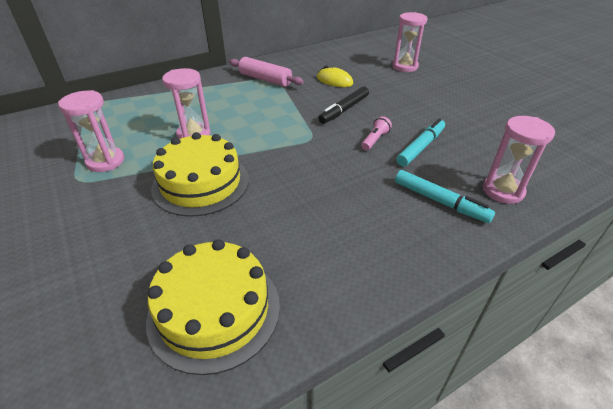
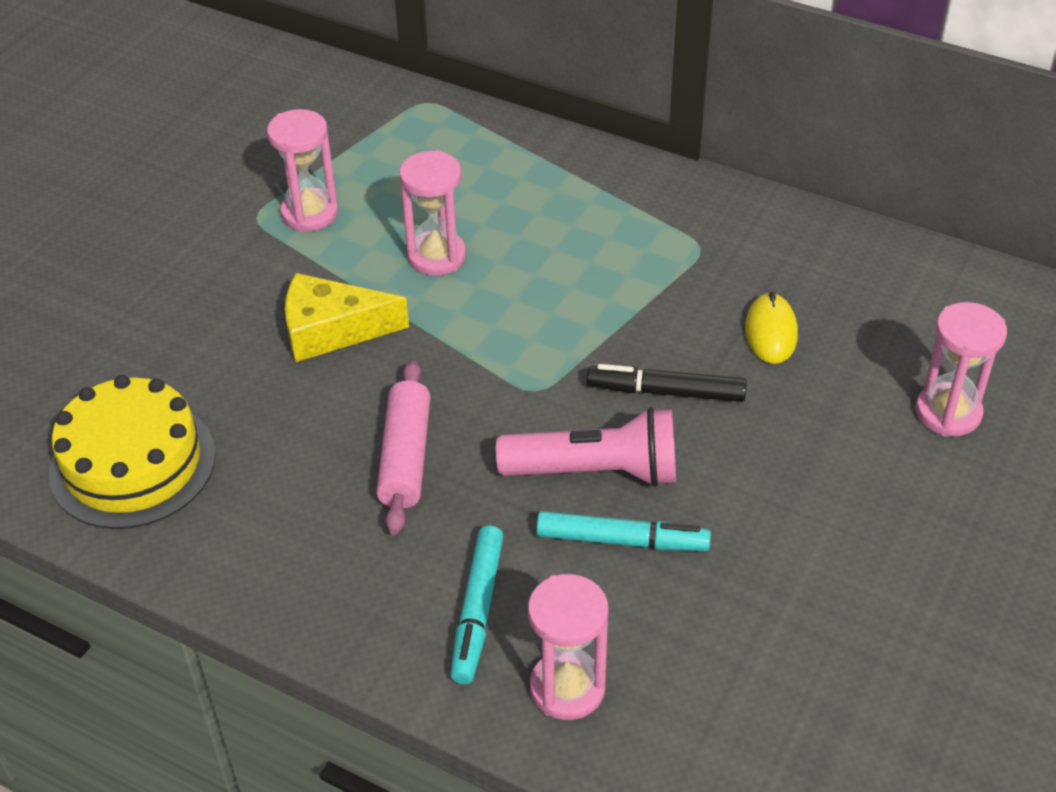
camera: 60 degrees right, 5 degrees up
(201, 183) = (332, 330): yellow cake -> yellow cheese
(265, 79) = (685, 239): pink rolling pin -> pink rolling pin (406, 457)
(375, 140) = (596, 471): pink flashlight -> pink flashlight, size x2.09

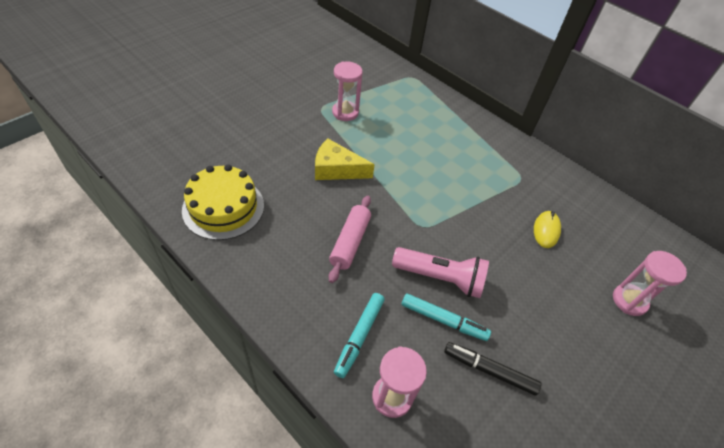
camera: 10 degrees right, 5 degrees up
(436, 256) = (395, 148): pink hourglass -> none
(666, 392) = (486, 246): black marker -> black marker (489, 370)

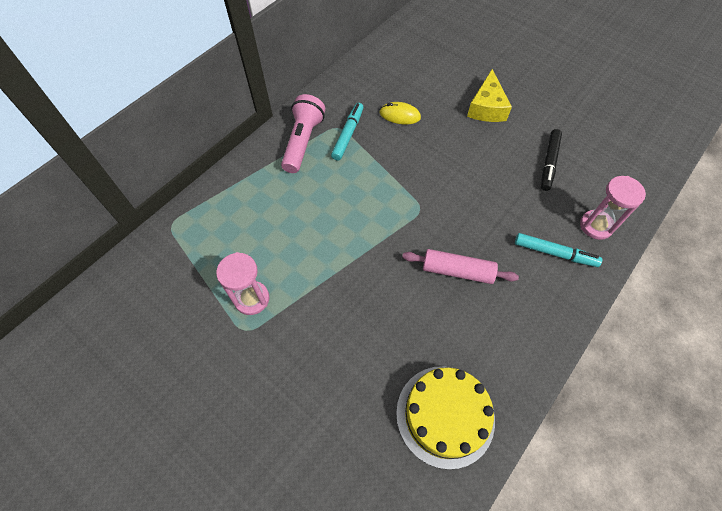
camera: 90 degrees left, 10 degrees up
(336, 169) = (357, 296): yellow cheese -> yellow cheese (487, 107)
(440, 278) = (475, 194): pink flashlight -> pink flashlight (303, 142)
(443, 320) = (517, 192): turquoise marker -> turquoise marker (348, 135)
(629, 301) = (457, 73): pink hourglass -> none

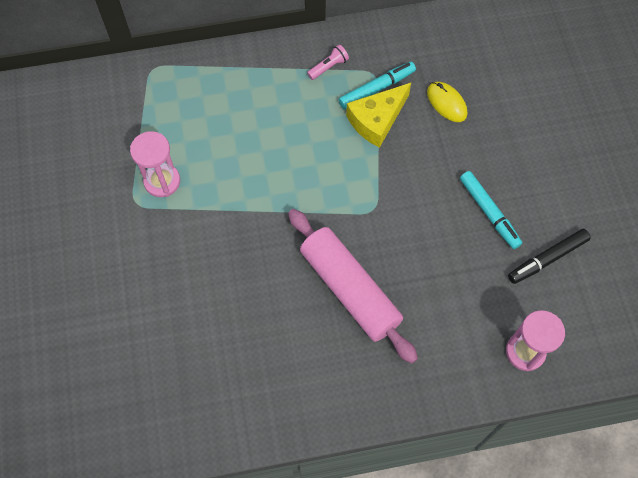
camera: 40 degrees right, 5 degrees up
(303, 142) = (328, 67): pink flashlight -> pink flashlight, size x0.48
(445, 415) = (224, 390): yellow cake -> none
(457, 271) = (350, 289): pink rolling pin -> pink rolling pin, size x1.53
(487, 107) = (546, 156): yellow cheese -> yellow cheese (377, 120)
(554, 253) = (455, 344): turquoise marker -> turquoise marker (489, 212)

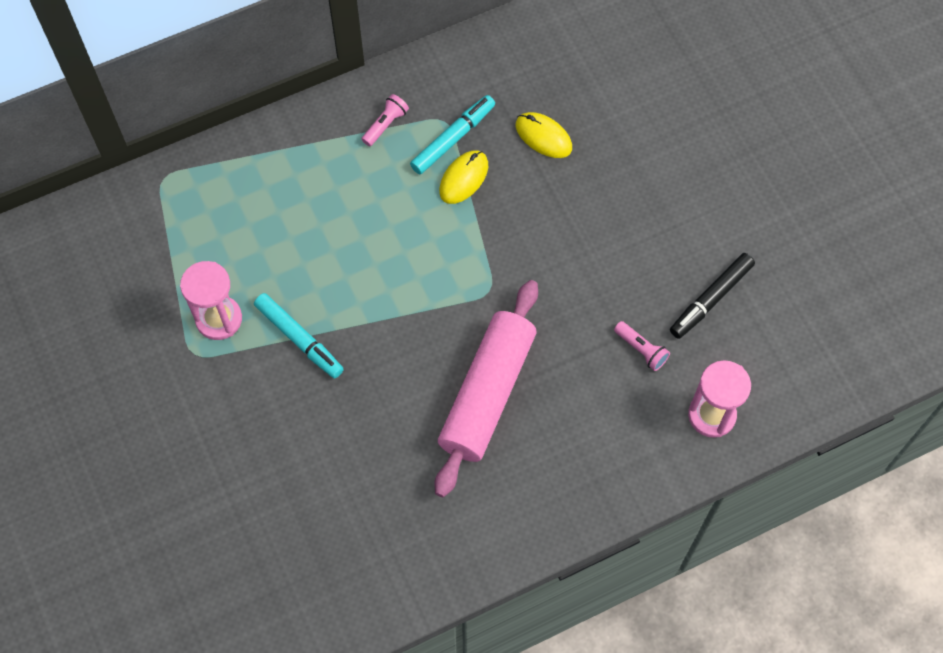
camera: 15 degrees left, 0 degrees up
(350, 289) = (488, 394): pink rolling pin -> pink rolling pin turned 75 degrees clockwise
(377, 120) = (464, 178): yellow cheese -> yellow mouse
(481, 285) = (641, 350): none -> pink flashlight
(489, 212) = (629, 260): turquoise marker -> turquoise marker (299, 339)

